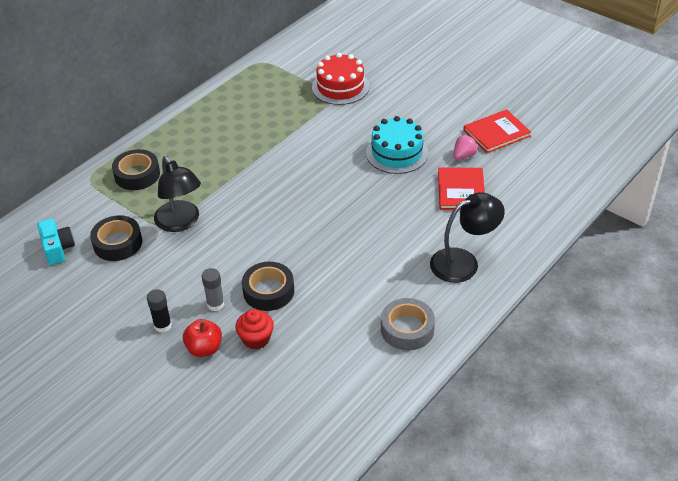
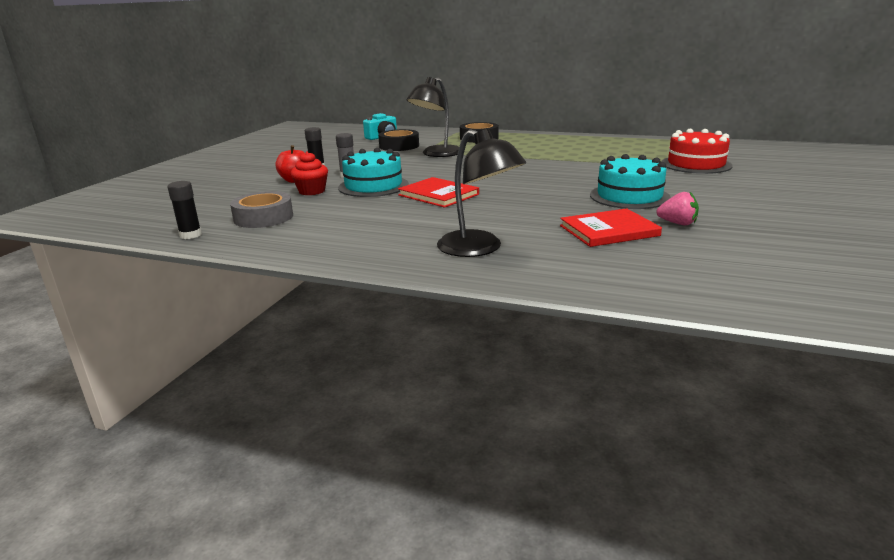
camera: 70 degrees right, 20 degrees down
(268, 291) = (373, 186): black tape -> turquoise cake
(343, 436) = (190, 235): none -> black glue stick
(407, 329) = (348, 238): grey tape -> grey tape (263, 217)
(496, 133) = (756, 233): red book -> red book (438, 195)

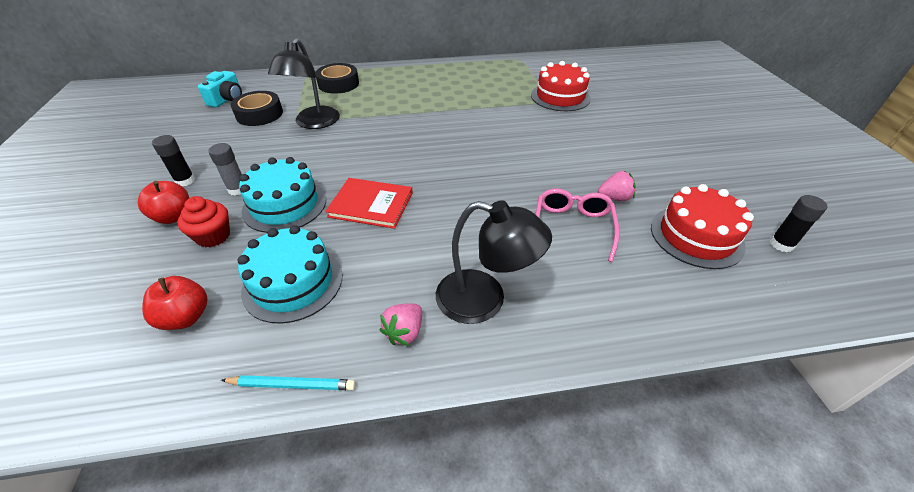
camera: 30 degrees left, 20 degrees up
(190, 235) = (100, 399): black glue stick -> black glue stick (781, 244)
(263, 217) = (186, 317): grey tape -> red apple
(300, 253) = (292, 385): none -> turquoise pencil
(398, 249) = (404, 332): none -> pink strawberry
(609, 231) = (572, 227): red book -> pink glasses
(629, 196) = (547, 162): turquoise cake -> turquoise cake (293, 282)
(745, 256) = (696, 236): none -> red cake

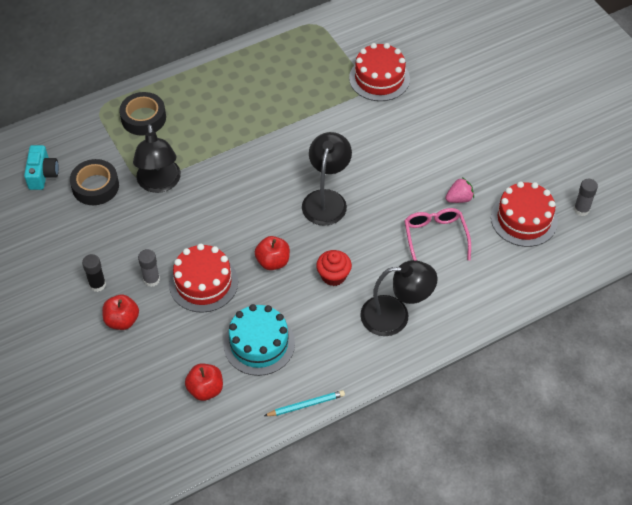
camera: 20 degrees left, 10 degrees up
(213, 236) = (170, 327): red cupcake -> red cupcake (333, 276)
(285, 205) = (203, 283): turquoise cake -> red cake
(371, 204) = (273, 262): red book -> red apple
(404, 332) = (354, 353): pink strawberry -> none
(462, 166) = (326, 199): none -> black lamp
(781, 244) = (581, 209): black glue stick -> grey glue stick

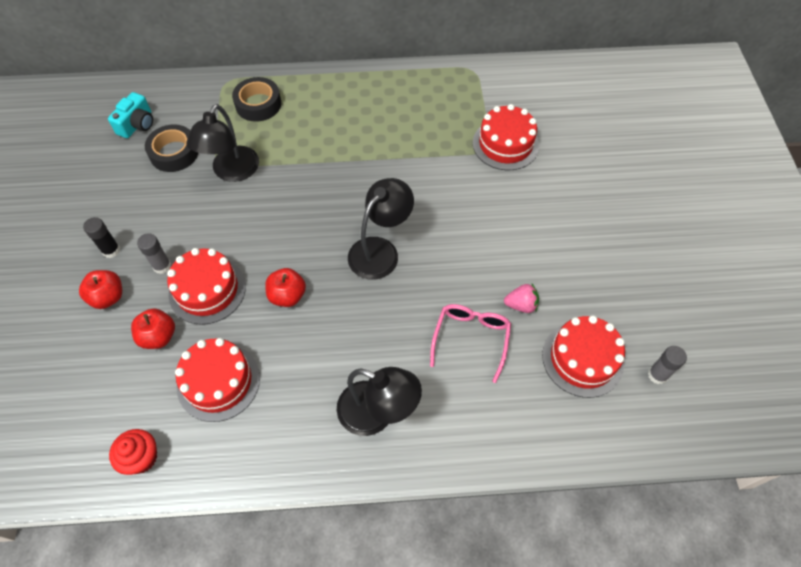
camera: 25 degrees right, 5 degrees up
(205, 389) = (135, 409): red apple -> red apple (158, 336)
(259, 344) = (218, 382): turquoise cake -> red cake
(306, 405) = (222, 477): turquoise pencil -> none
(333, 276) = (339, 337): red cupcake -> red cupcake (141, 458)

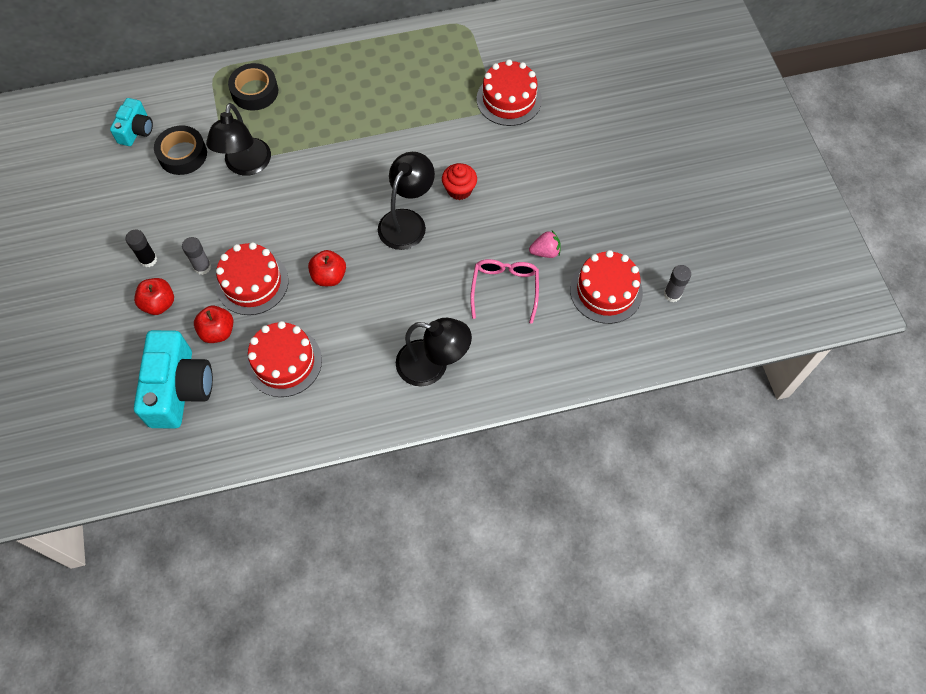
camera: 10 degrees left, 5 degrees up
(101, 393) = (179, 389): none -> turquoise camera
(141, 458) = (232, 436): red cupcake -> red cupcake (459, 190)

